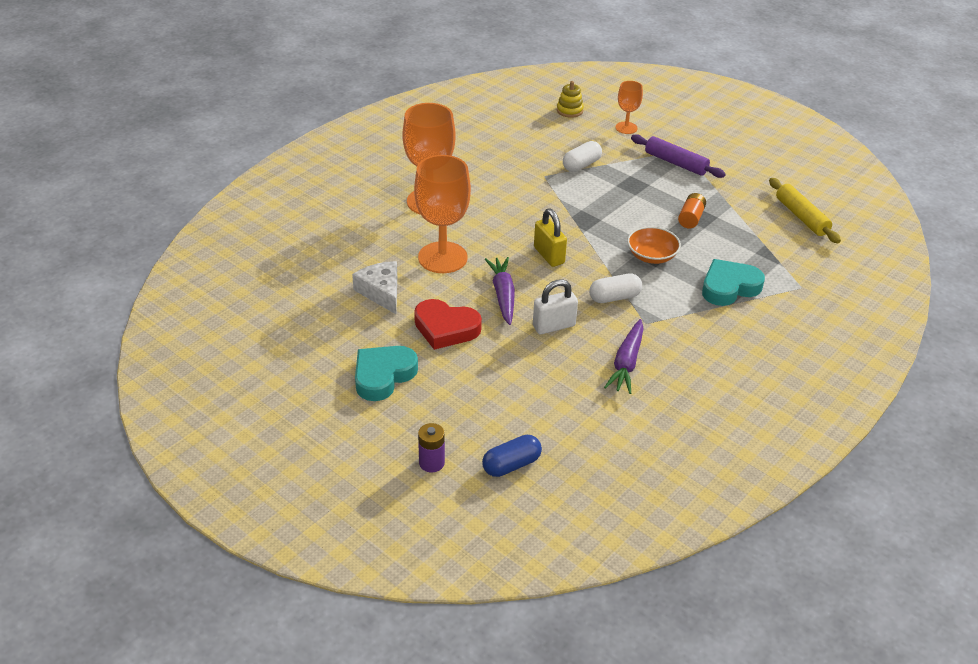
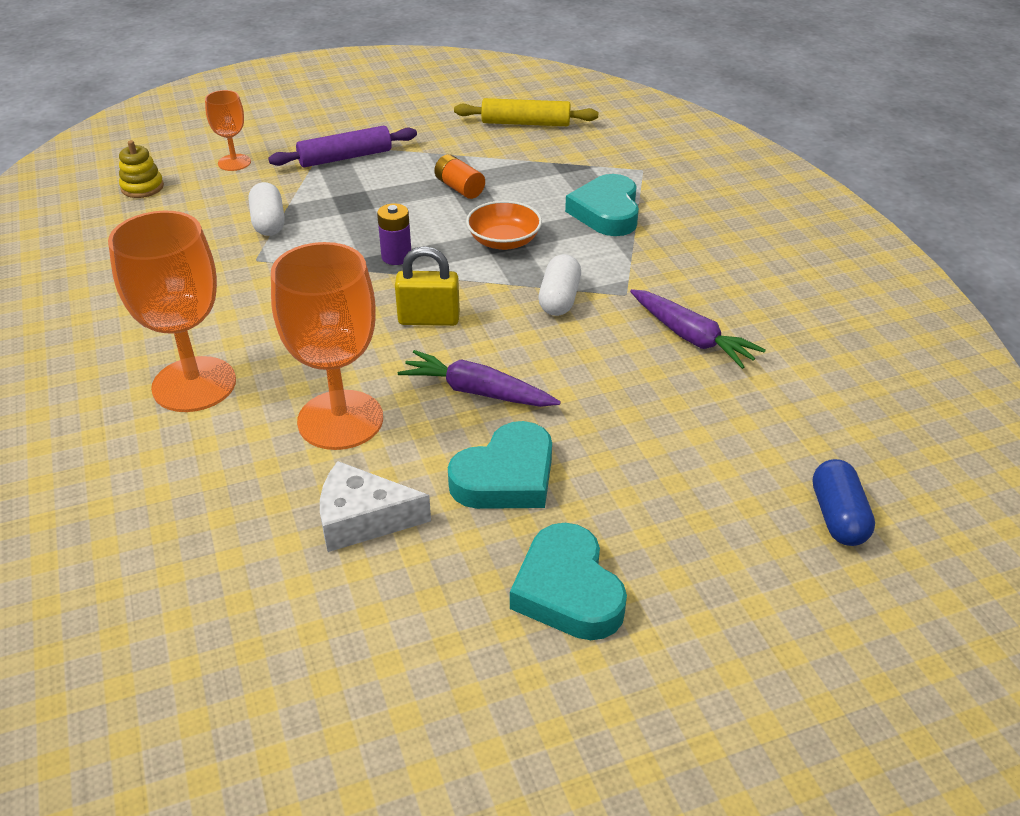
camera: 60 degrees left, 0 degrees up
(431, 463) = (798, 604): purple battery -> purple battery (396, 257)
(446, 328) = (506, 477): red heart -> turquoise heart
(554, 326) = (577, 370): white padlock -> none

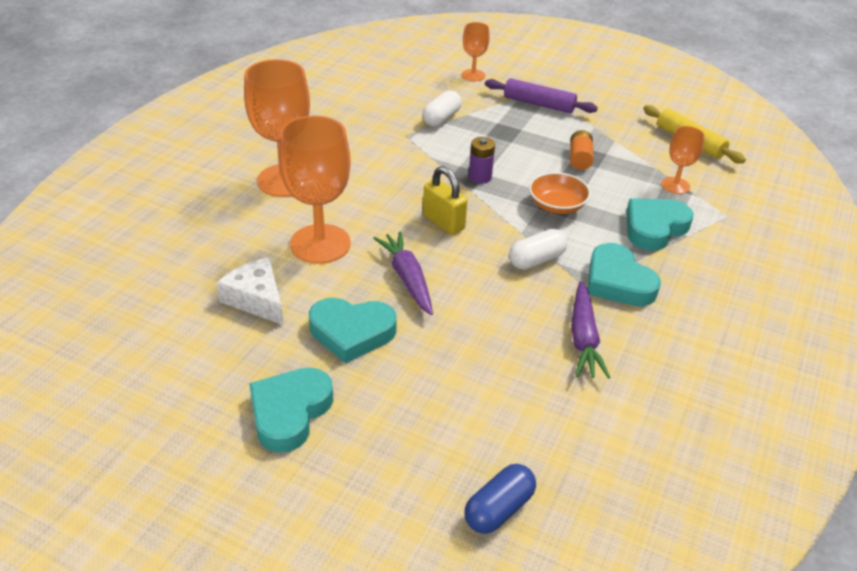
camera: 45 degrees right, 0 degrees up
(142, 187) = (407, 65): yellow stacking toy -> none
(569, 167) = (675, 185): none -> orange goblet
(646, 274) = (618, 282): none -> turquoise heart

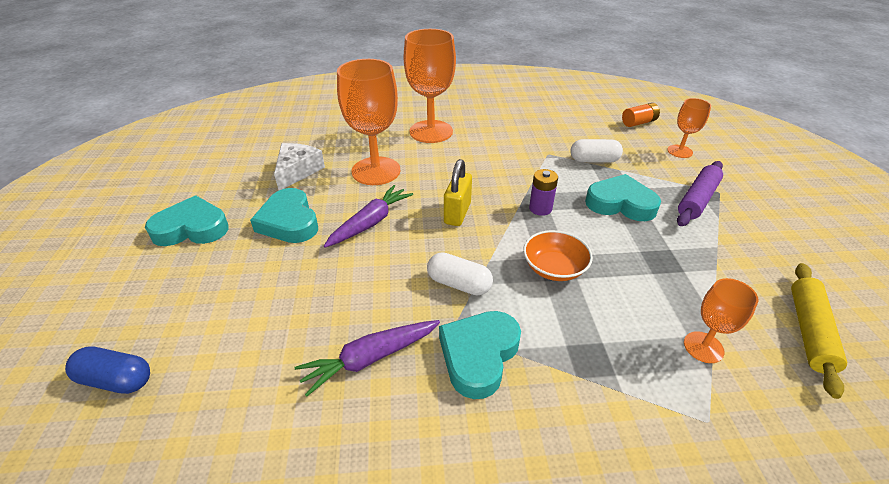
camera: 60 degrees right, 0 degrees up
(539, 104) = (697, 199): purple rolling pin -> purple rolling pin turned 45 degrees clockwise
(580, 159) = (648, 256): orange battery -> orange battery (638, 123)
(654, 228) = (601, 355): turquoise heart -> turquoise heart (620, 203)

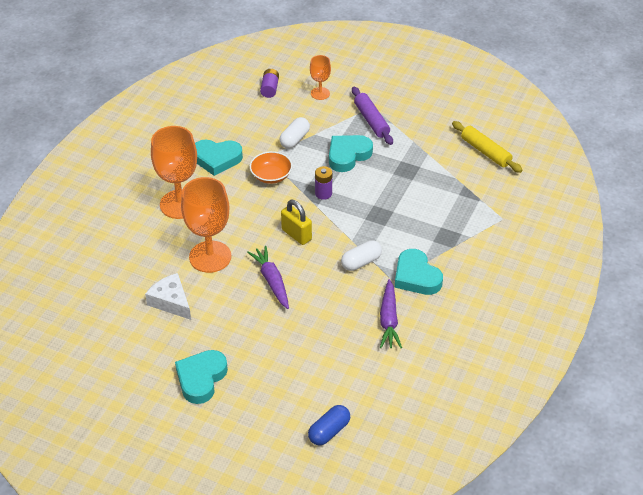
camera: 60 degrees left, 5 degrees up
(289, 221) = (236, 323): turquoise heart -> turquoise heart (217, 159)
(554, 268) = (379, 216): orange bowl -> orange bowl (271, 176)
(638, 123) = (270, 89): orange battery -> purple battery
(703, 347) = (468, 193): orange goblet -> none

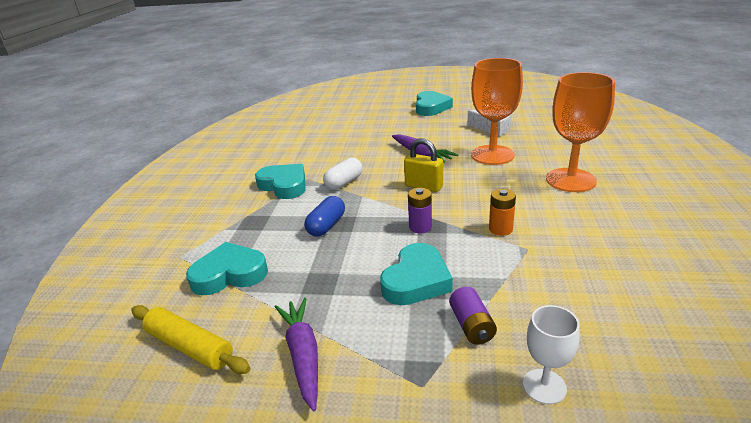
camera: 165 degrees right, 15 degrees down
(217, 159) = (588, 229): turquoise heart -> turquoise heart (229, 274)
(270, 89) = (648, 367): purple battery -> purple battery (471, 326)
(271, 176) = (500, 229): orange bowl -> orange battery
(294, 139) = (512, 282): white capsule -> none
(320, 93) = (544, 386): orange goblet -> white goblet
(329, 431) = (330, 109): blue capsule -> blue capsule (326, 226)
(371, 121) = (409, 352): purple rolling pin -> none
(389, 320) = (304, 156): purple carrot -> purple carrot (303, 355)

